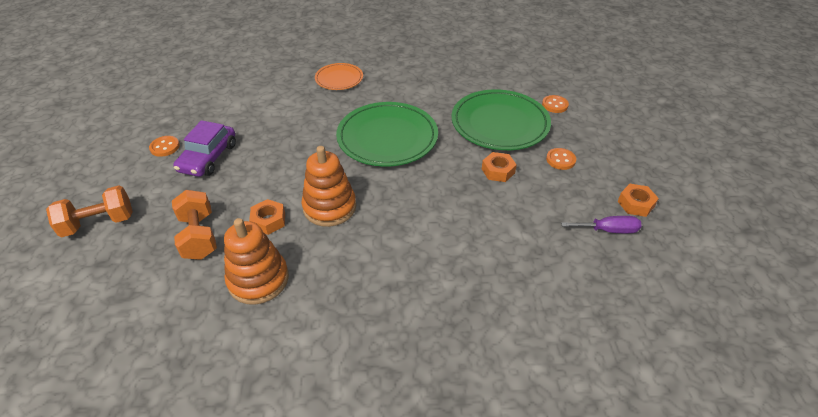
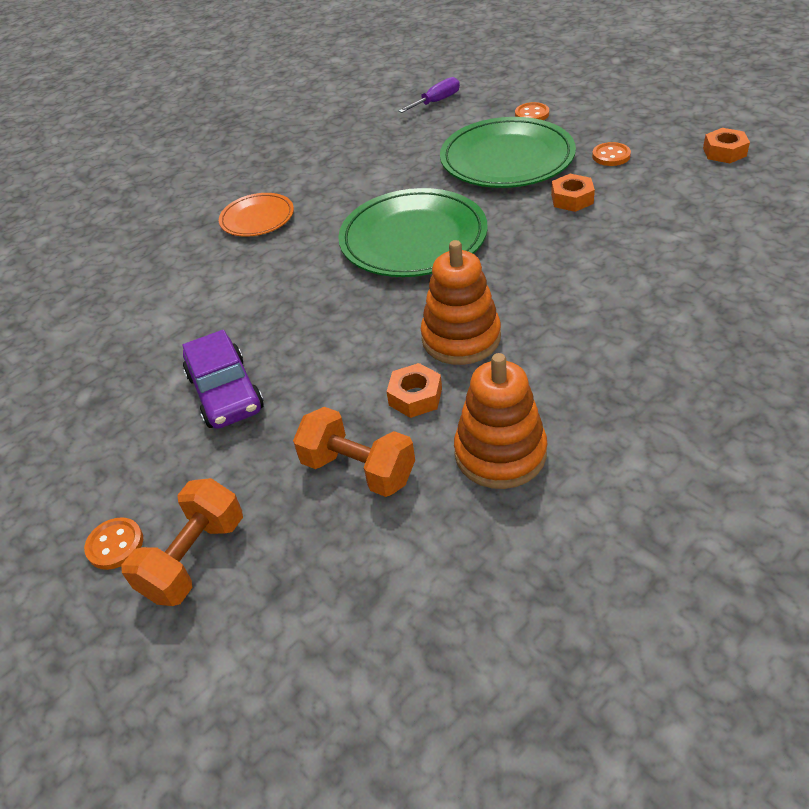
camera: 35 degrees left, 0 degrees up
(165, 147) = (140, 422): orange button -> orange button (115, 545)
(608, 230) = (736, 185): purple screwdriver -> purple screwdriver (436, 101)

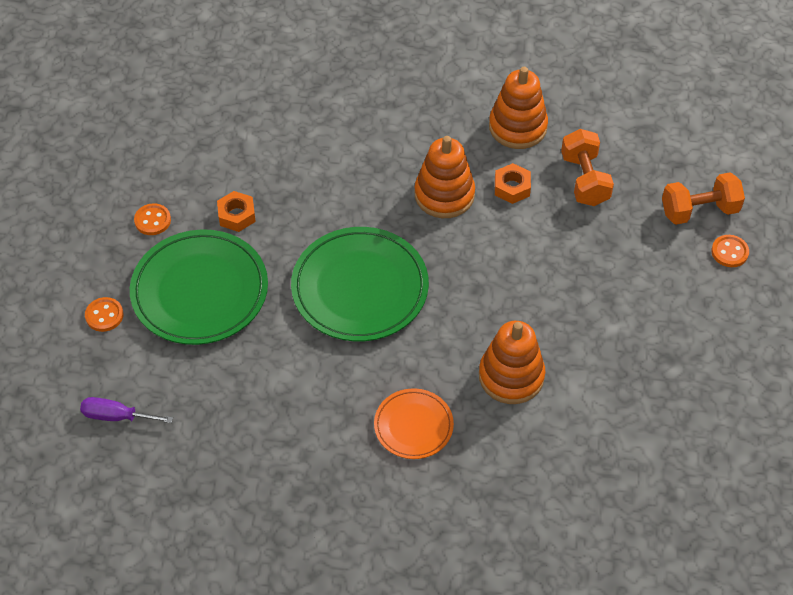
camera: 135 degrees left, 10 degrees up
(223, 287) = (511, 376): none -> orange stacking toy
(225, 392) = (596, 288): purple car -> none
(724, 152) = (105, 151): orange nut -> none

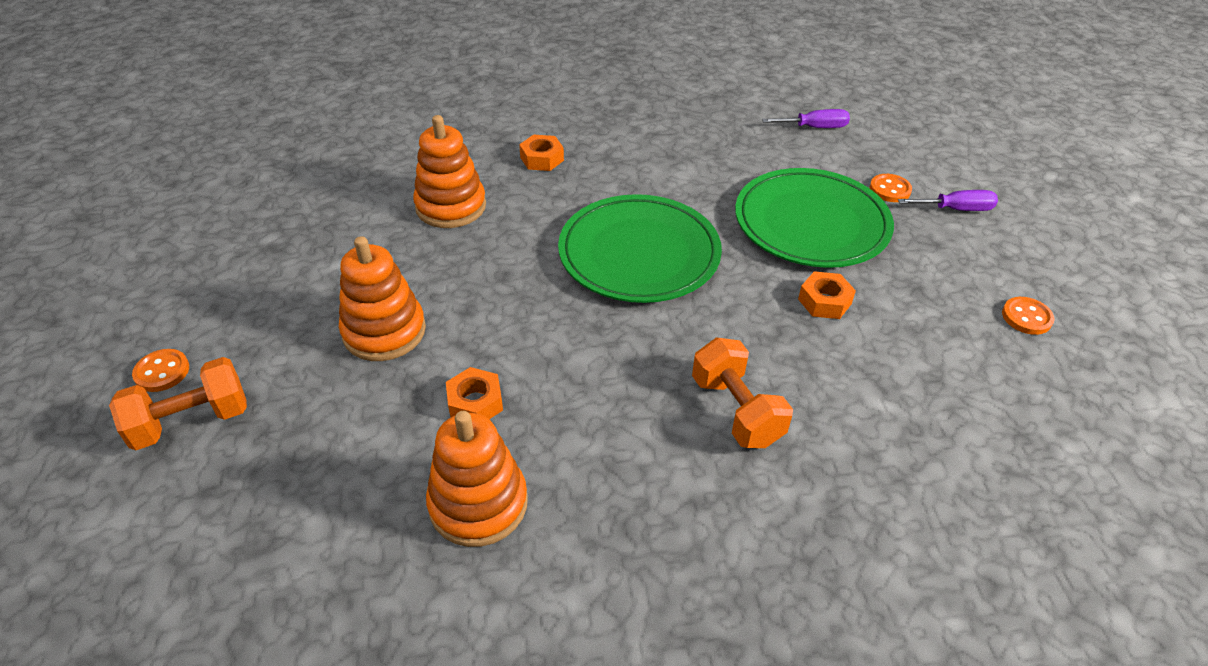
camera: 165 degrees right, 10 degrees down
(65, 281) = (956, 209): none -> purple screwdriver
(152, 220) = (917, 279): orange button -> orange button (1026, 317)
(413, 426) = (542, 159): orange plate -> orange nut
(444, 195) = (570, 374): orange stacking toy -> orange stacking toy (384, 331)
(584, 180) = (365, 435): orange dumbbell -> orange dumbbell (736, 410)

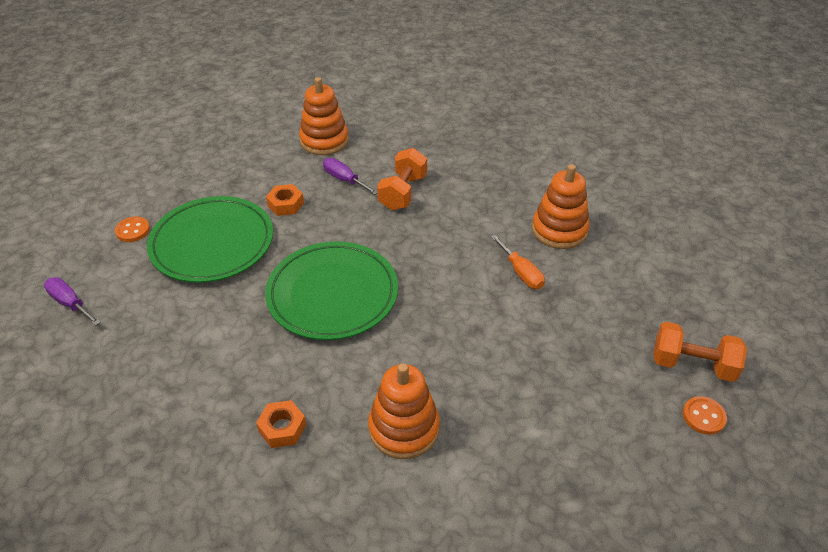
camera: 135 degrees left, 0 degrees up
(384, 331) = (539, 349): orange stacking toy -> orange stacking toy (324, 141)
(475, 402) = (521, 272): orange nut -> orange screwdriver
(956, 209) = (130, 197): purple screwdriver -> purple screwdriver (344, 180)
(1026, 317) = (219, 143): orange button -> none

